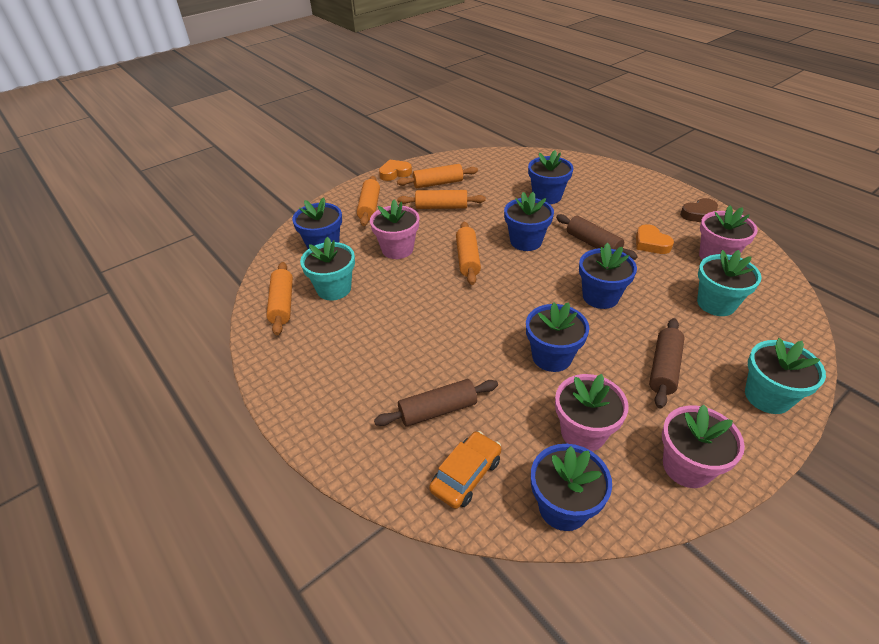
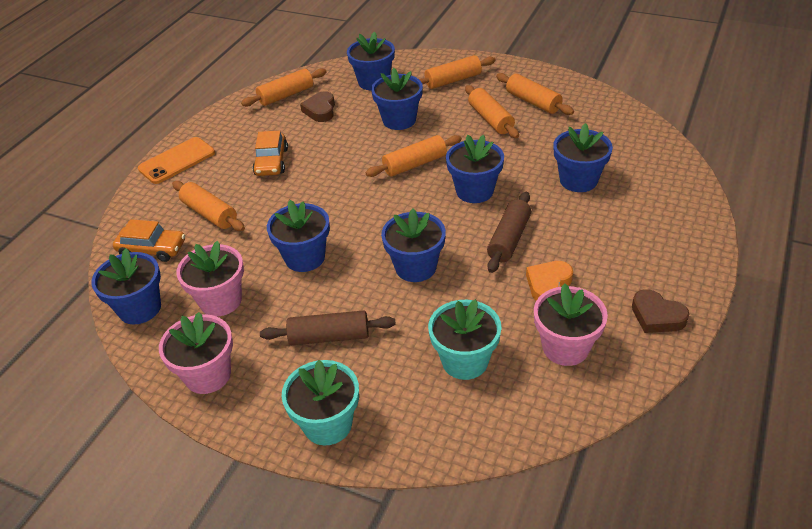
camera: 65 degrees right, 0 degrees up
(317, 418) = (177, 161): none -> orange phone
(334, 289) = (320, 110): turquoise flower pot -> brown heart
(387, 342) = (271, 162): none -> orange car
(395, 173) = (527, 71): orange heart -> none
(397, 249) = (399, 120): pink flower pot -> blue flower pot
(437, 410) = (210, 213): brown rolling pin -> orange rolling pin

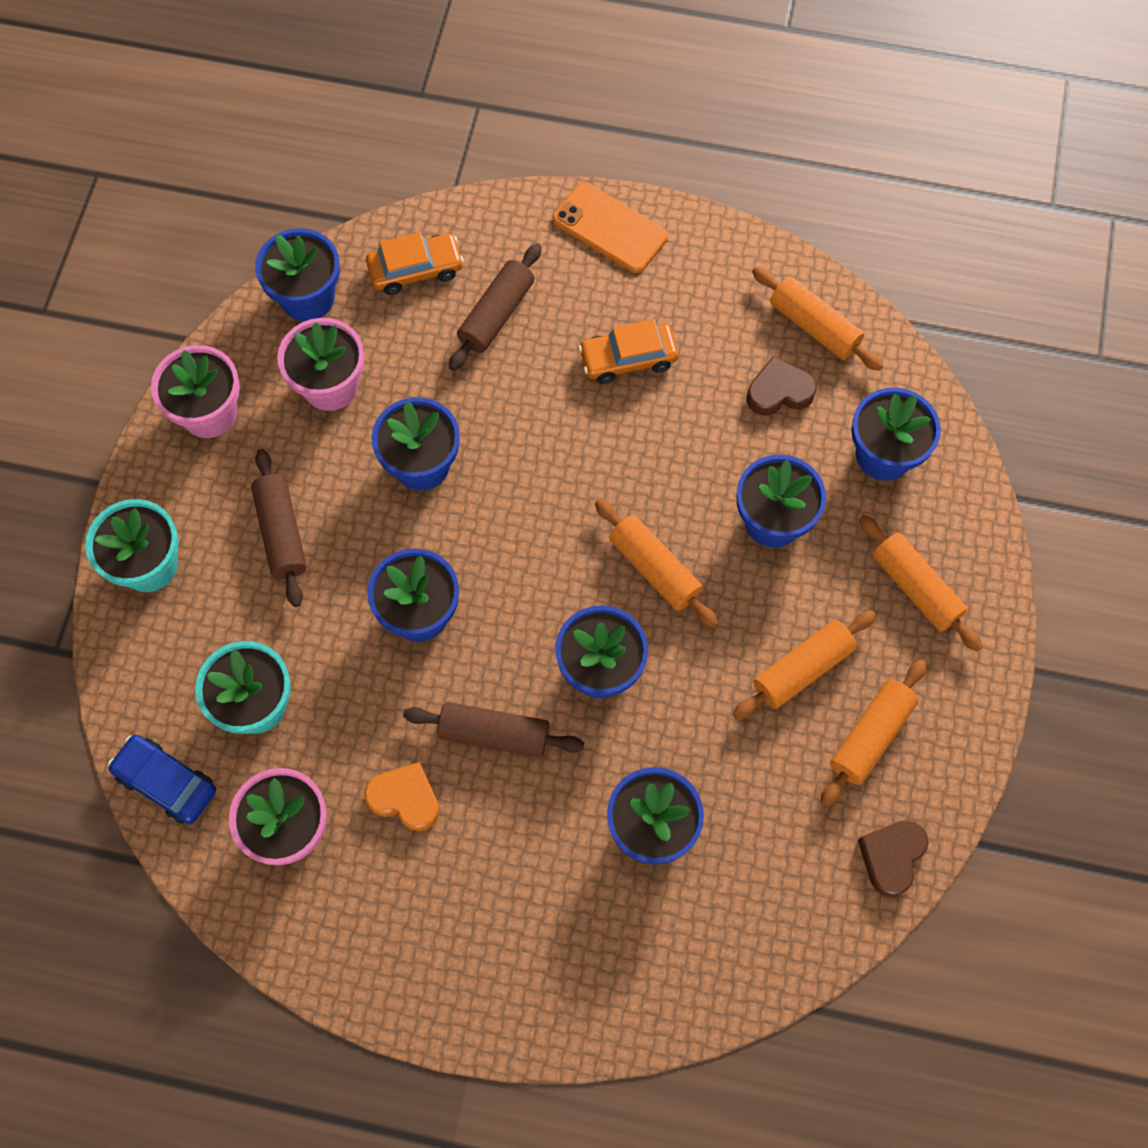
camera: 75 degrees right, 25 degrees up
(152, 249) = (415, 270): orange car -> orange car turned 105 degrees counterclockwise
(210, 213) = (496, 315): orange rolling pin -> brown rolling pin
(520, 422) = (166, 782): none -> blue car
(657, 316) = (359, 952): brown heart -> brown heart (891, 857)

